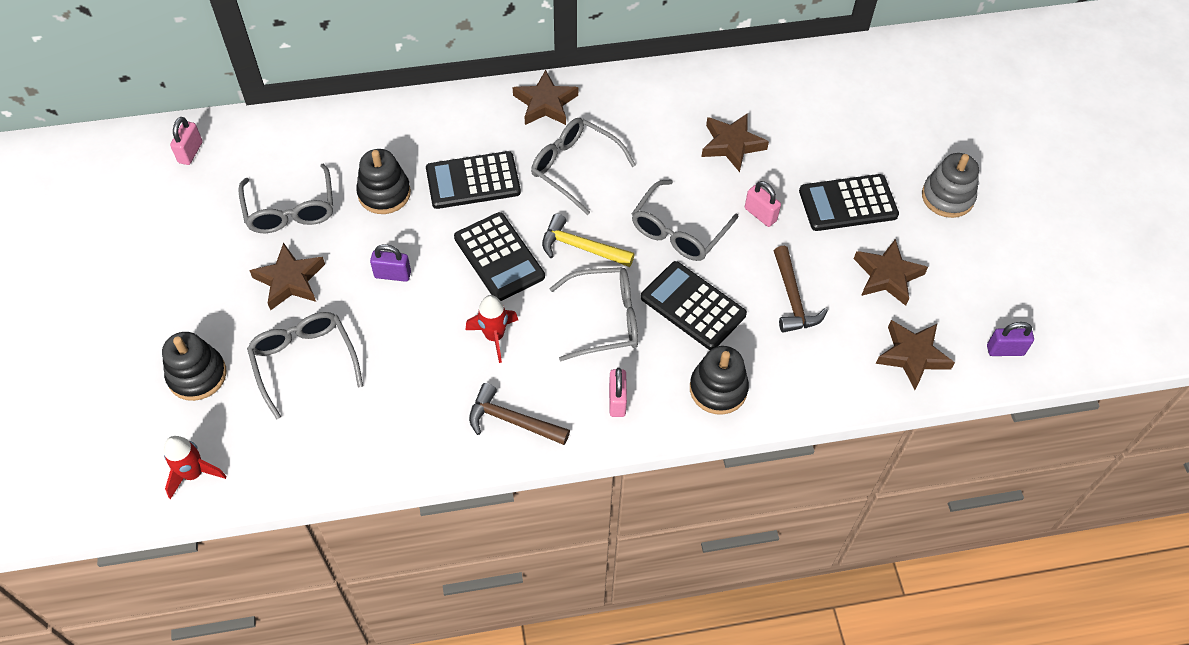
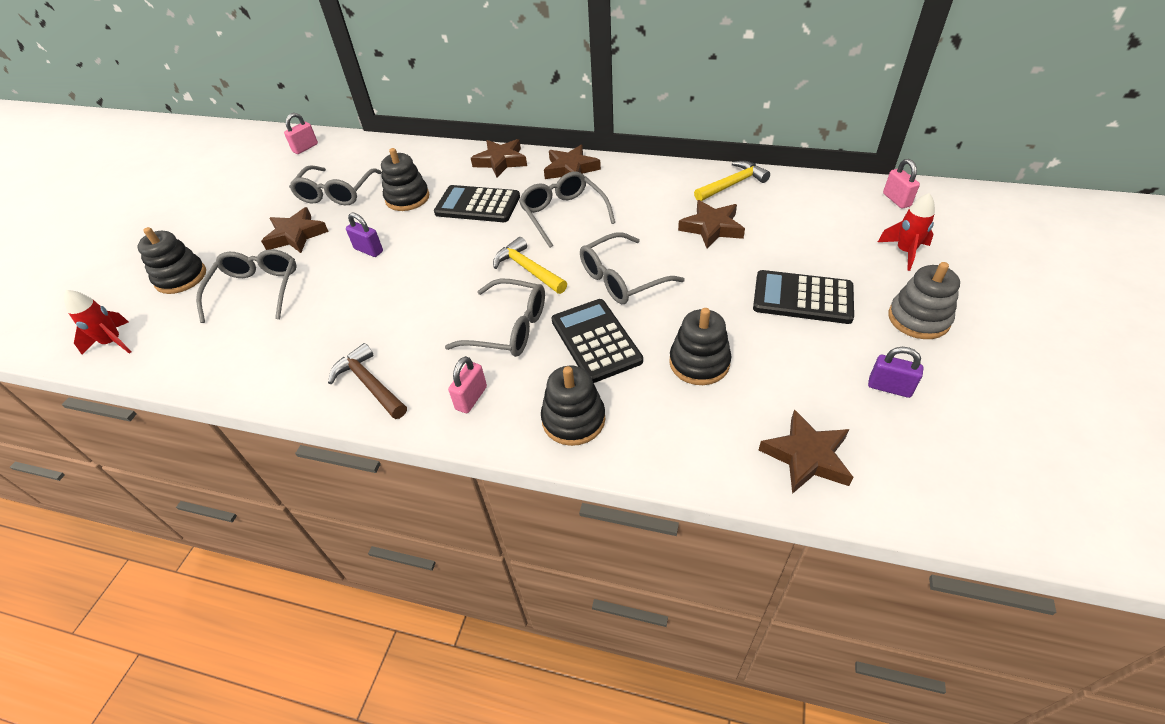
camera: 30 degrees right, 10 degrees down
(494, 336) = (408, 314): red rocket -> red rocket (905, 252)
(499, 257) = (457, 259): black calculator -> none
(725, 82) = (732, 184): none -> yellow hammer
(760, 214) = (707, 285): pink padlock -> pink padlock (896, 200)
(793, 299) = (699, 362): brown hammer -> black stacking toy
(887, 276) = (814, 371): brown star -> brown star (501, 161)
(1005, 350) = (930, 488): purple padlock -> purple padlock (889, 387)

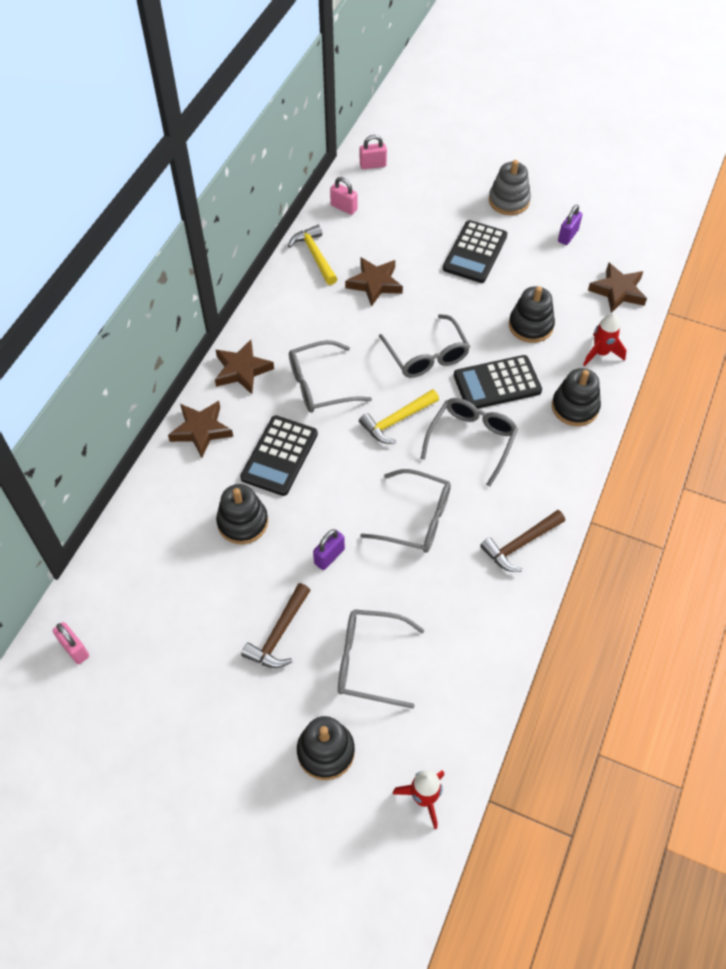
camera: 85 degrees left, 10 degrees up
(296, 235) = (279, 634): brown star -> brown hammer
(336, 193) = (205, 599): grey glasses -> grey glasses (416, 519)
(471, 398) = (546, 470): pink padlock -> pink padlock (344, 207)
(905, 252) = (437, 183): red rocket -> red rocket (600, 353)

